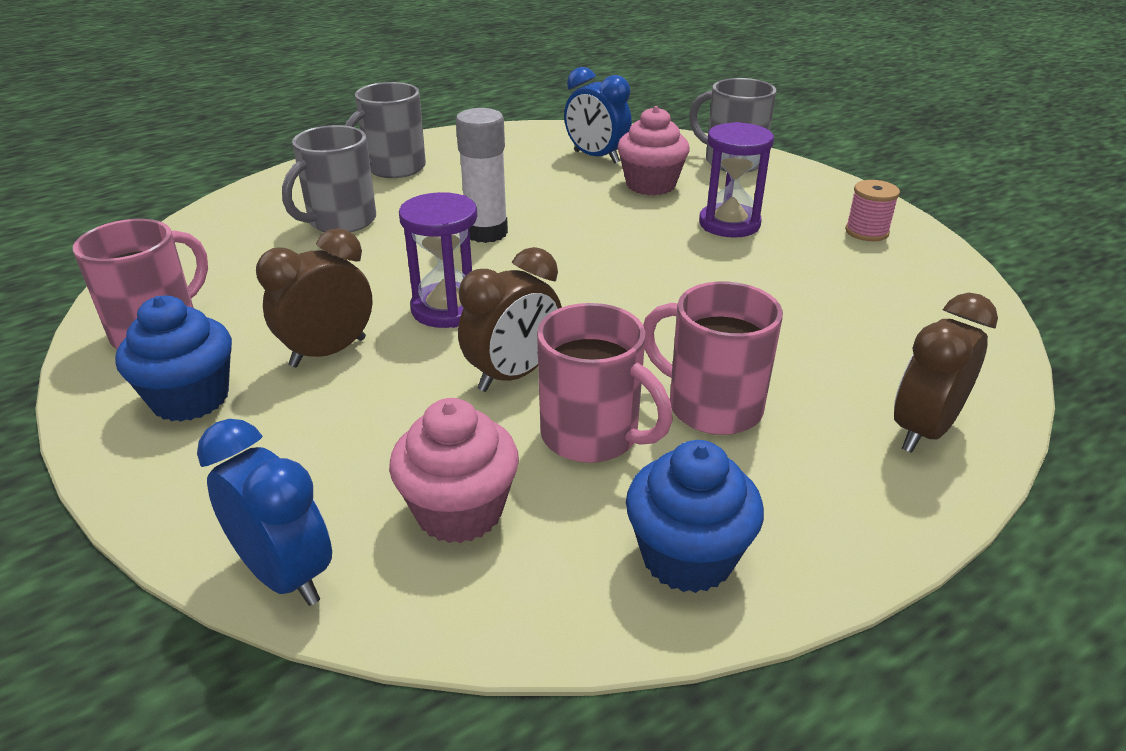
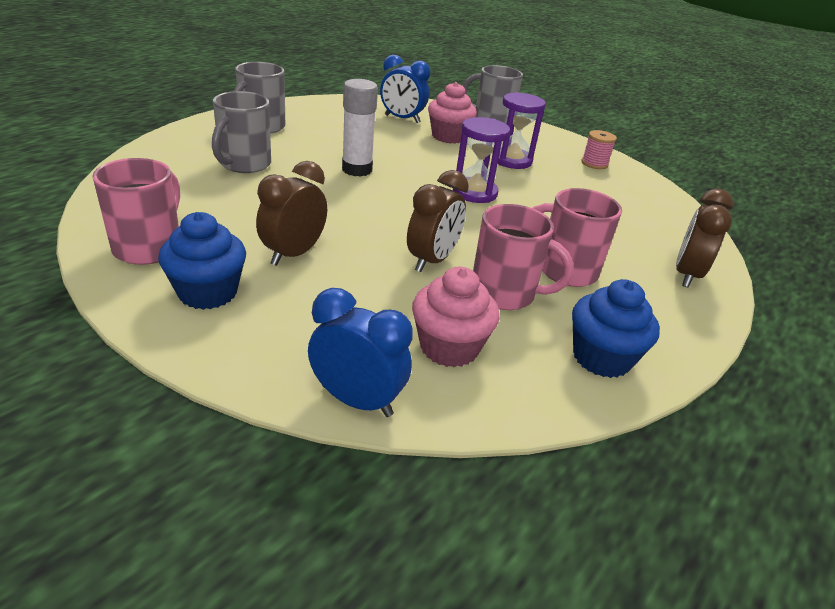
camera: 20 degrees left, 0 degrees up
(447, 309) = (361, 221): purple hourglass -> purple hourglass (474, 193)

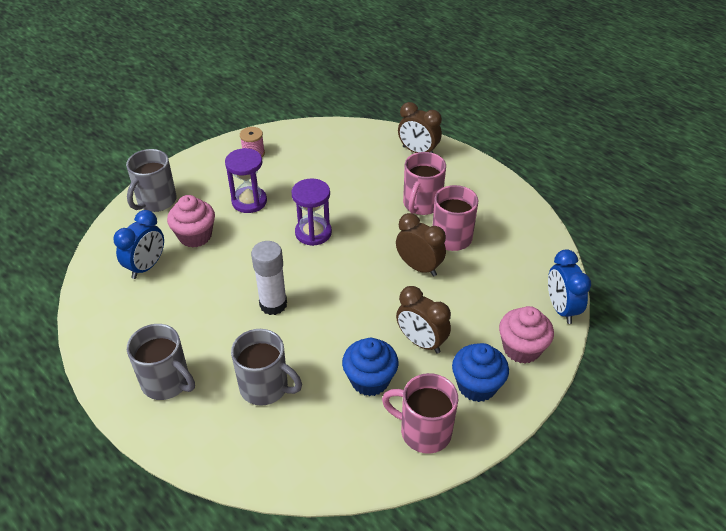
camera: 80 degrees left, 10 degrees up
(357, 400) = (561, 309): blue clock -> blue clock turned 45 degrees counterclockwise
(449, 347) = (510, 268): pink cupcake -> pink cupcake (521, 348)
(601, 358) = (506, 208): blue cupcake -> blue cupcake (370, 380)

